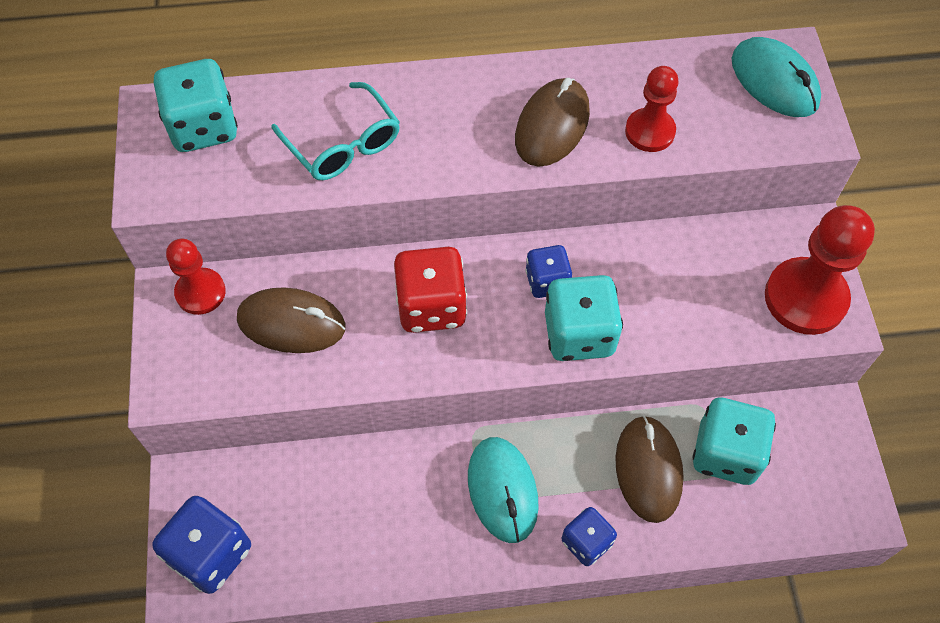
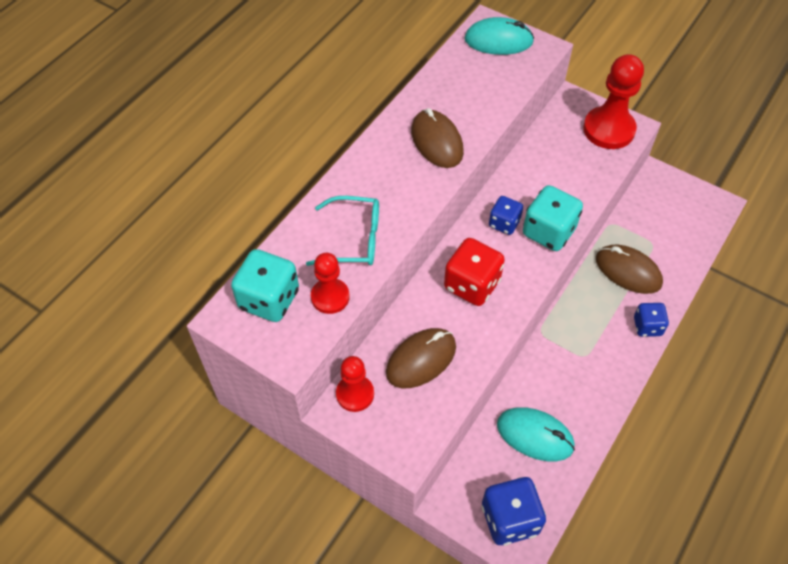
camera: 50 degrees left, 5 degrees down
(502, 490) = (587, 343): turquoise mouse -> turquoise mouse (535, 435)
(650, 131) = (480, 106): red pawn -> red pawn (330, 297)
(726, 453) = (645, 233): turquoise dice -> none

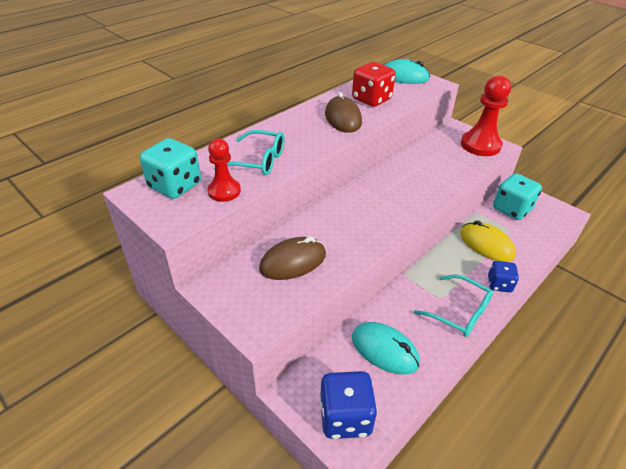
camera: 10 degrees right, 15 degrees down
(355, 394) = (228, 276): red pawn -> none
(472, 285) = (351, 219): red dice -> red dice (371, 99)
(504, 223) = (387, 186): blue dice -> none
(548, 232) = (422, 196): turquoise dice -> turquoise dice (511, 209)
(607, 373) = (459, 312): none -> turquoise glasses
(628, 271) = (486, 244): brown mouse -> yellow mouse

